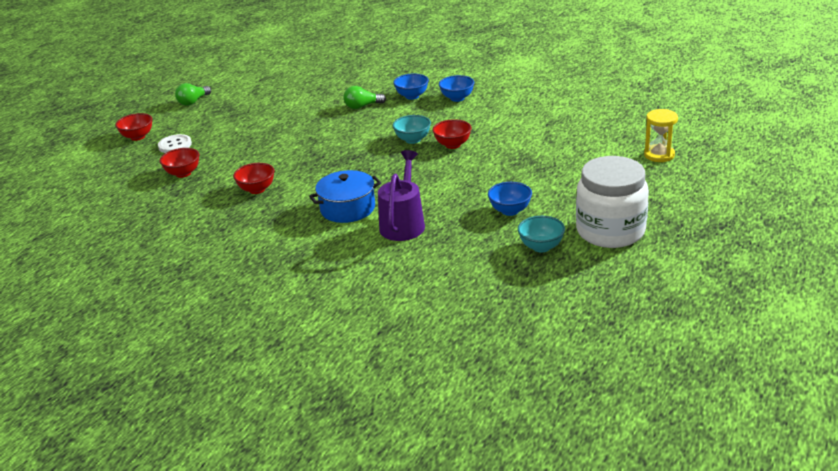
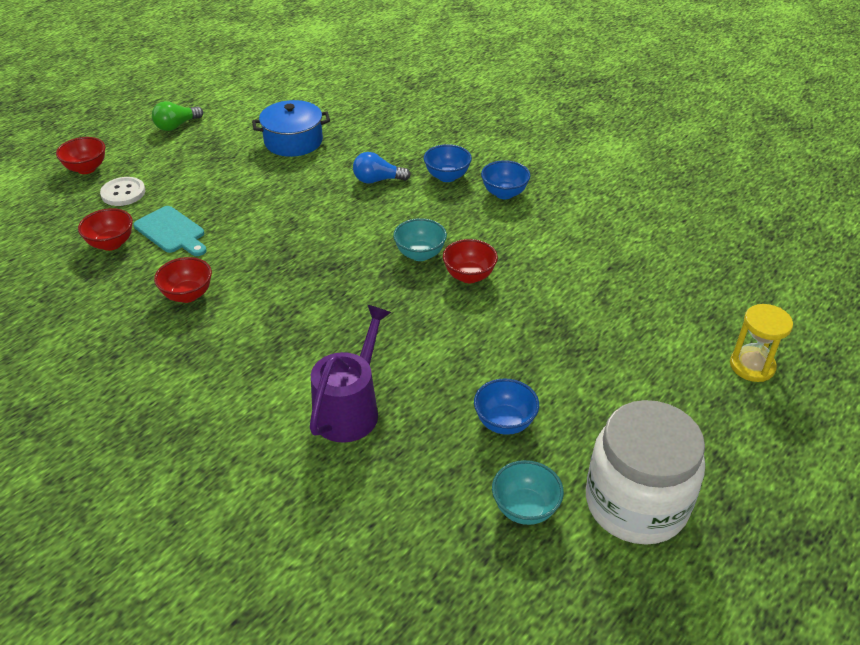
camera: 10 degrees right, 10 degrees up
(225, 159) = (171, 232): none -> turquoise cutting board
(348, 208) = (288, 360): blue pot -> blue pot (293, 141)
(362, 106) = (377, 180): green light bulb -> blue light bulb

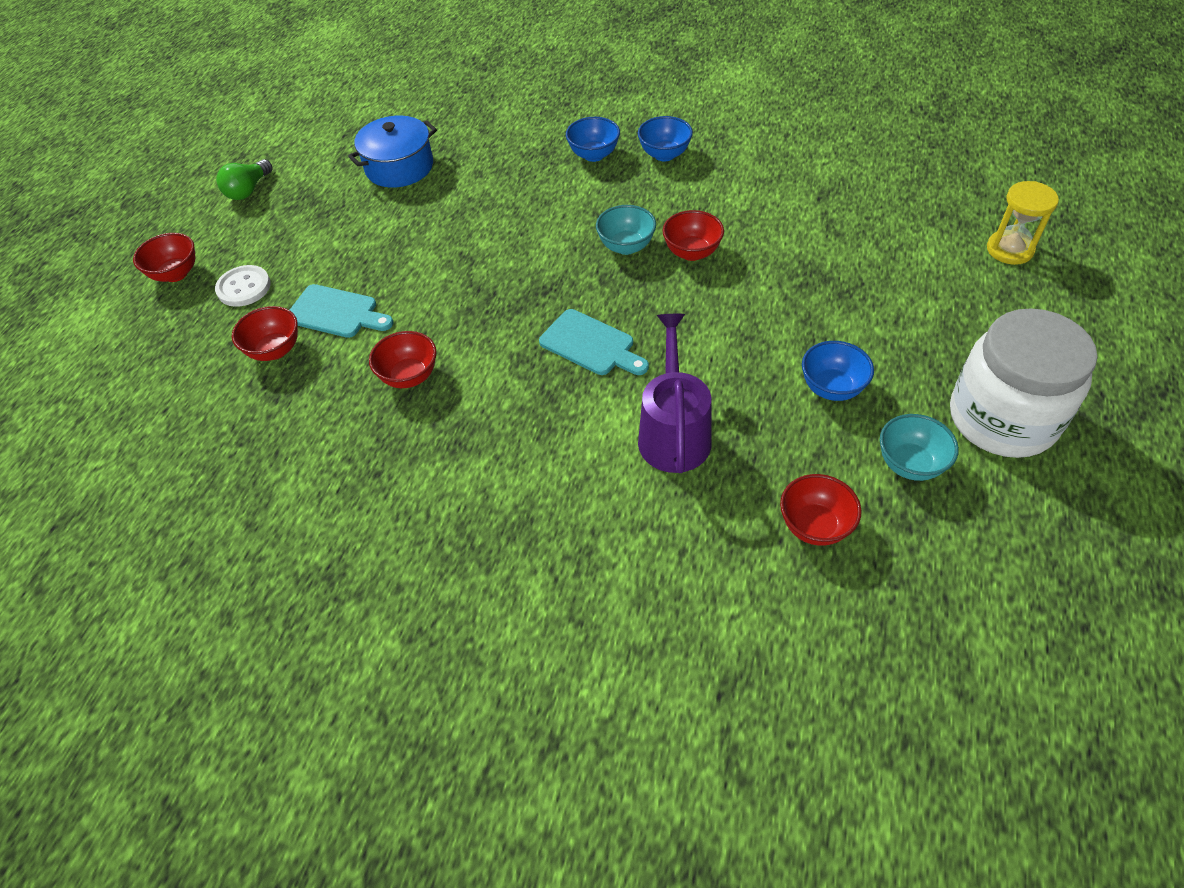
camera: 20 degrees left, 10 degrees up
(336, 319) = (591, 345): none -> turquoise cutting board
(377, 180) = (523, 181): blue light bulb -> none
(407, 525) = (814, 526): none -> red bowl

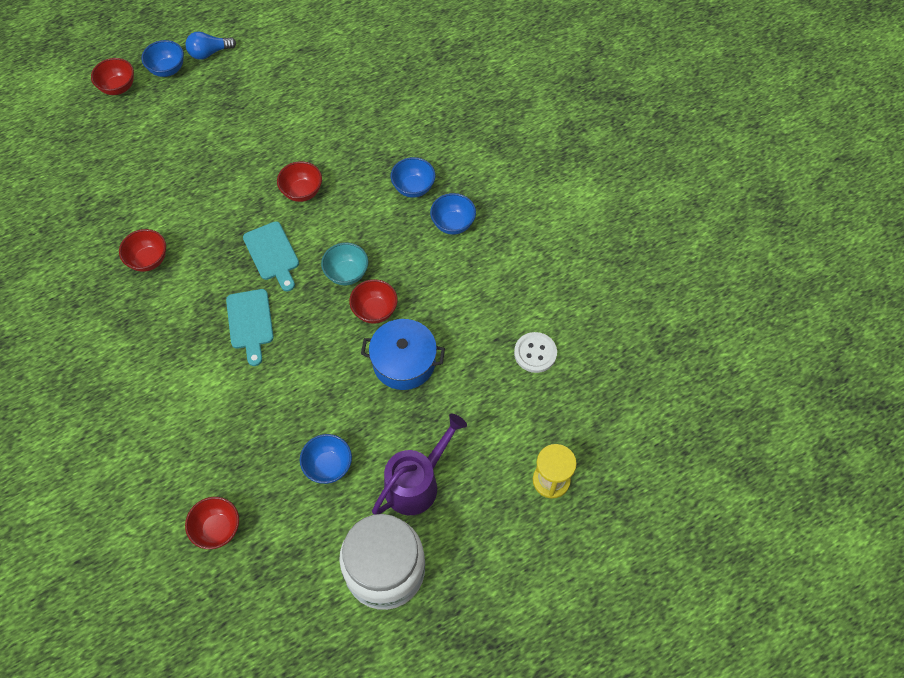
camera: 40 degrees right, 10 degrees up
(217, 228) = (167, 69): none -> blue bowl
(244, 287) = (138, 127): white button -> white button (535, 353)
(248, 190) = (209, 53): green light bulb -> blue light bulb
(275, 350) = (110, 184): red bowl -> red bowl (302, 192)
(336, 313) = (160, 185): turquoise cutting board -> turquoise cutting board (272, 254)
(399, 167) = (301, 102): blue pot -> blue pot (404, 362)
(673, 433) = (222, 414): purple watering can -> purple watering can (416, 483)
(910, 464) = (304, 545): turquoise bowl -> none

